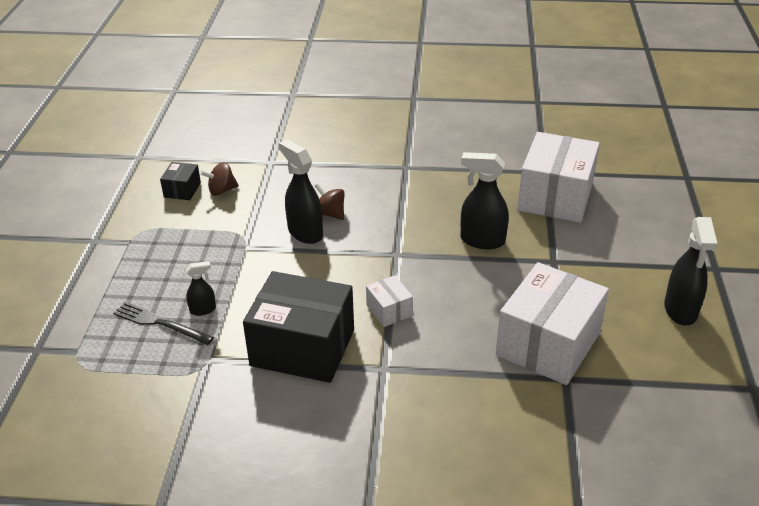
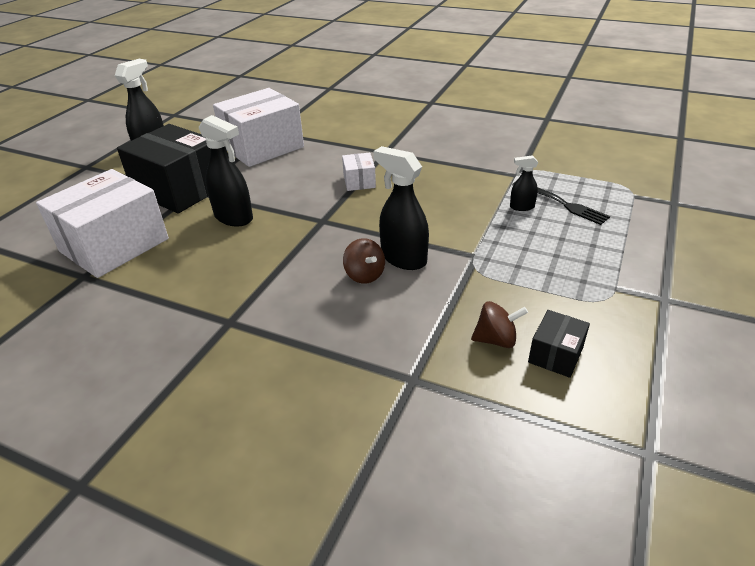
camera: 160 degrees left, 0 degrees up
(303, 347) = (439, 170): black box -> black box (180, 189)
(305, 233) = (403, 258): black spray bottle -> black spray bottle turned 150 degrees clockwise

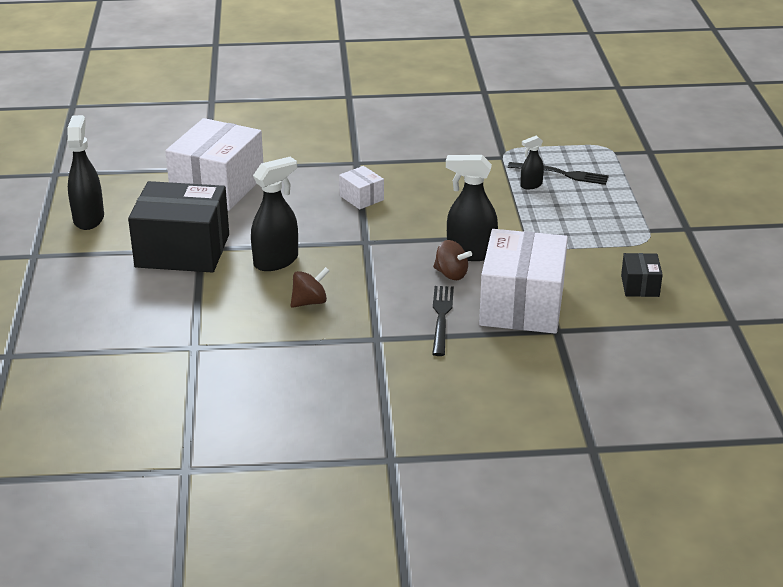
camera: 30 degrees left, 5 degrees down
(114, 245) = (187, 315): white box -> white box (522, 305)
(234, 218) = (276, 261): black spray bottle -> black spray bottle turned 45 degrees counterclockwise
(310, 320) = (441, 317): none -> black fork
(496, 340) = (592, 289): brown spinning top -> brown spinning top (310, 302)

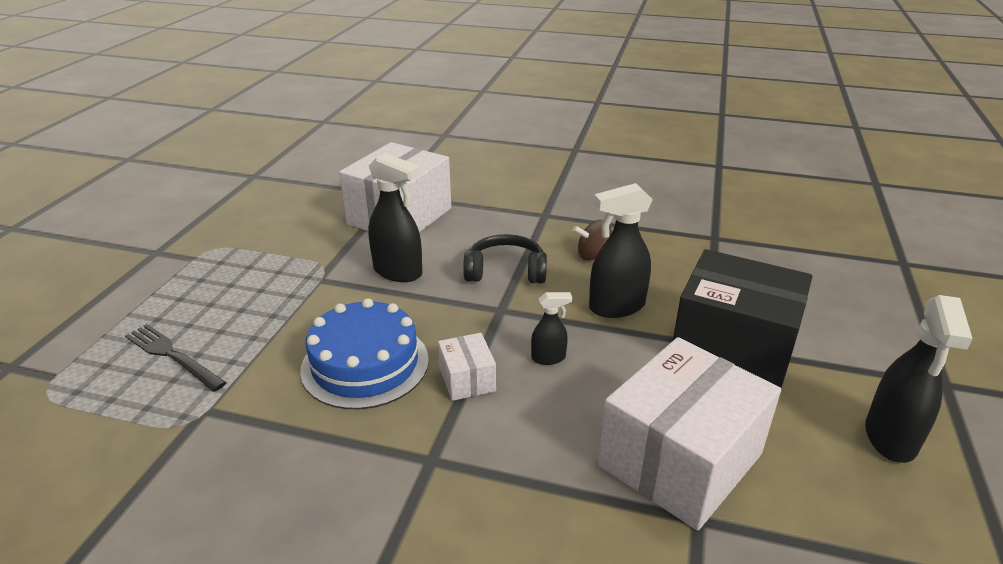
camera: 160 degrees left, 0 degrees up
(381, 272) = (505, 271): none -> black headphones
(434, 193) = (365, 364): none -> blue cake
(441, 317) = (478, 220): black fork -> none
(451, 274) = (437, 254): brown spinning top -> none
(531, 185) = (233, 346): black spray bottle -> black spray bottle (548, 358)
(640, 286) = (282, 212): black box -> none

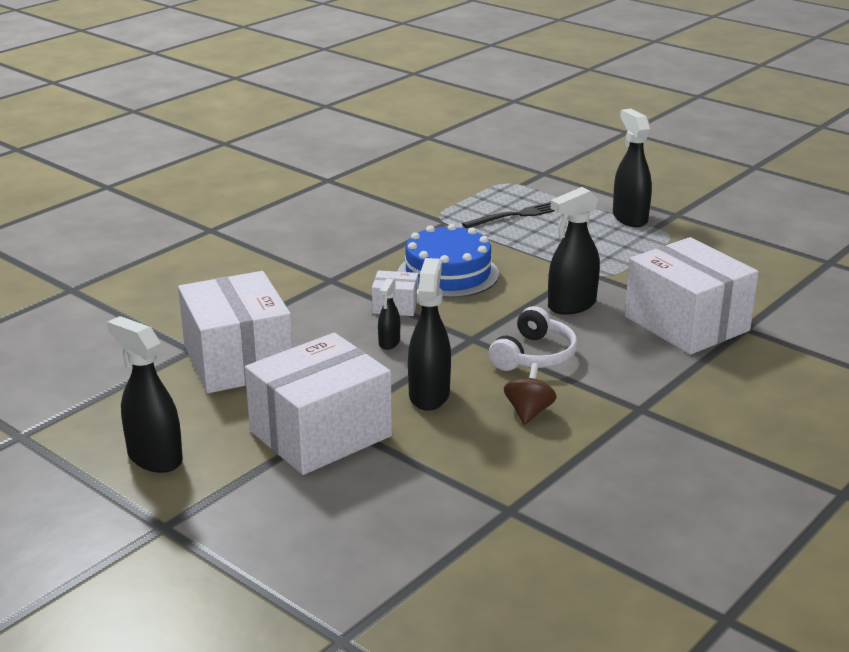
camera: 115 degrees right, 5 degrees down
(170, 277) = (629, 218): none -> black spray bottle
(505, 271) = (534, 356): black headphones -> white headphones
(733, 346) = (320, 434): black box -> white box

